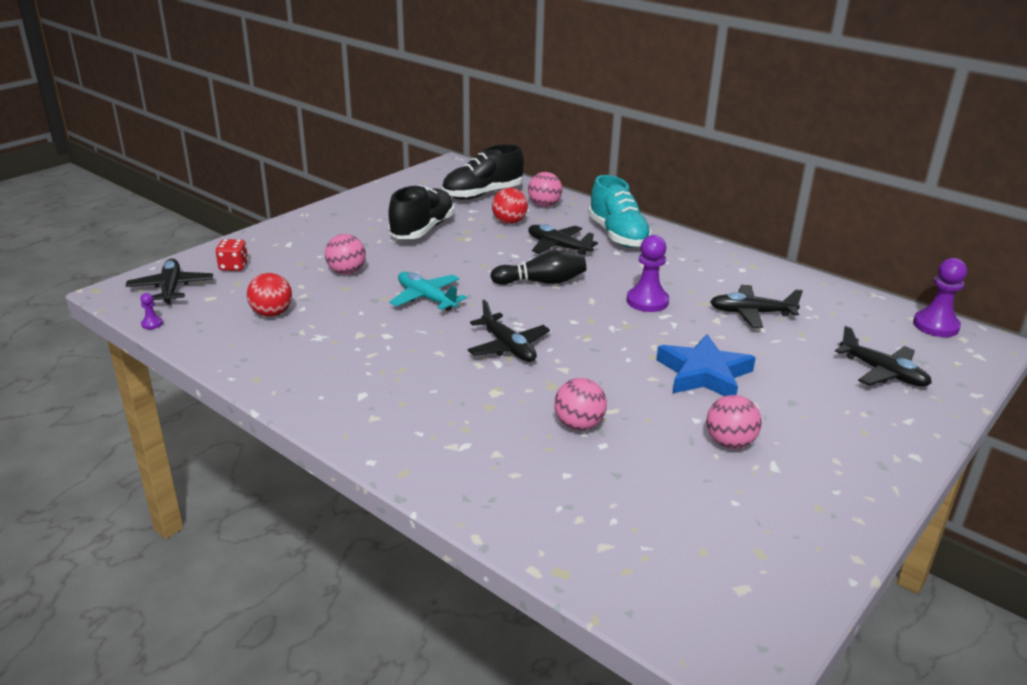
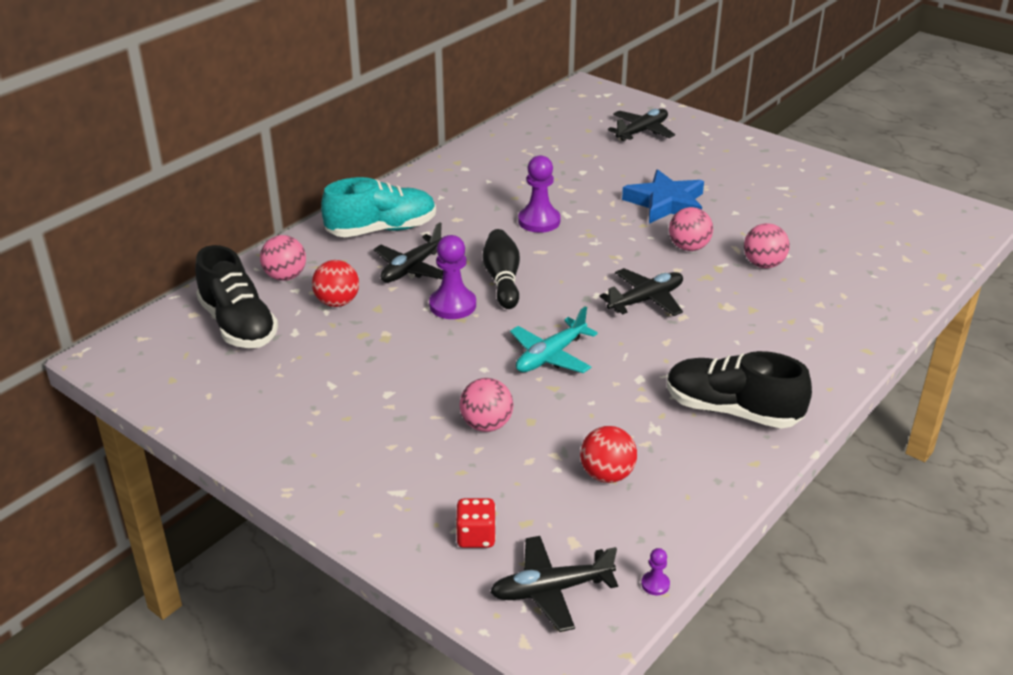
camera: 90 degrees left, 5 degrees up
(422, 230) = (356, 370): black shoe -> black shoe (732, 410)
(729, 443) = (761, 201): pink ball -> pink ball (688, 247)
(751, 313) = (555, 172): black plane -> none
(935, 326) = (563, 101): purple pawn -> purple pawn (452, 305)

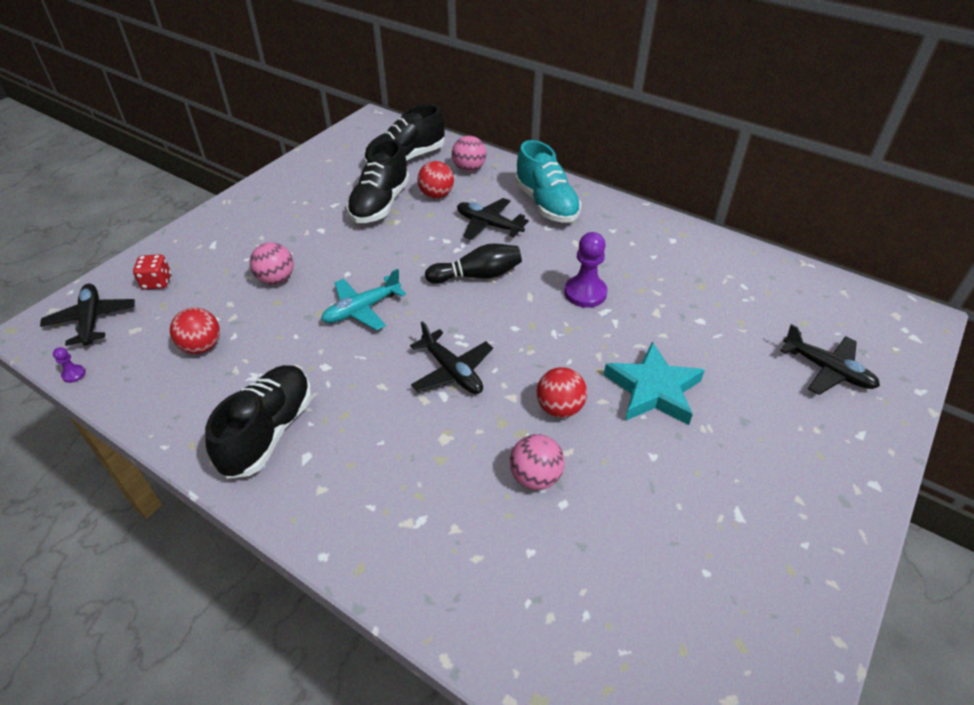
camera: 85 degrees right, 10 degrees up
(343, 346) = (380, 204): none -> black shoe
(452, 305) = (435, 250): purple pawn -> none
(550, 356) = (362, 309): turquoise plane -> turquoise plane turned 75 degrees counterclockwise
(665, 203) = (653, 390): blue star -> turquoise star
(688, 247) = (559, 408): pink ball -> red ball

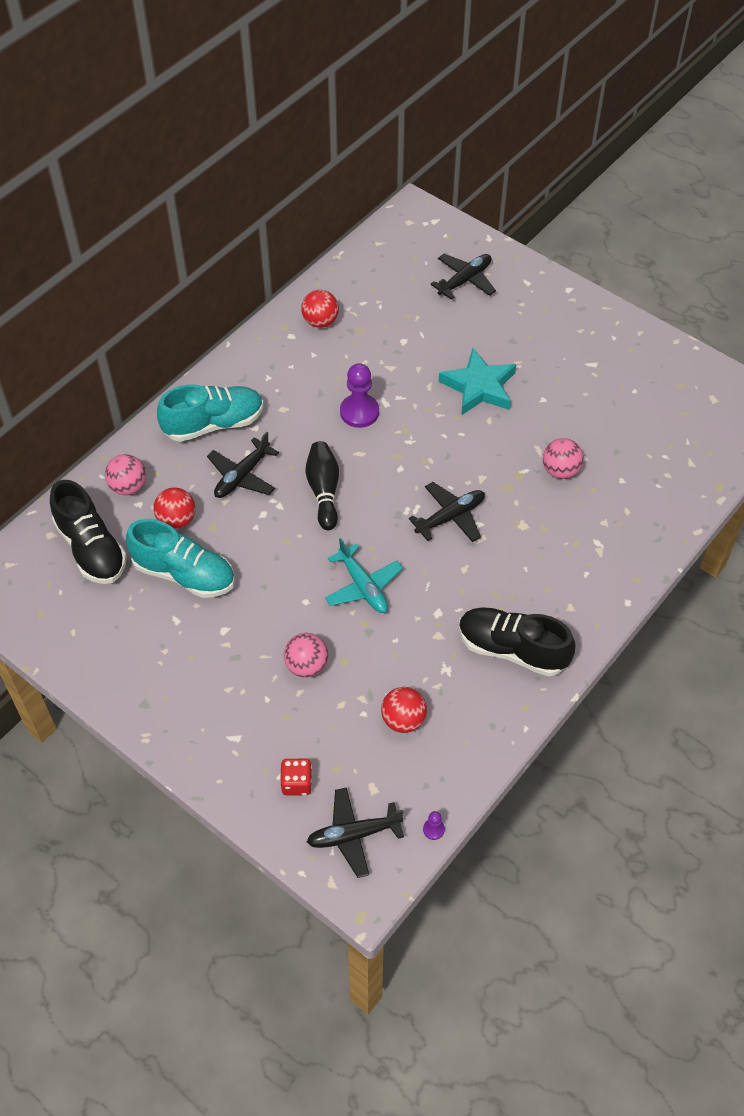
camera: 85 degrees left, 10 degrees up
(380, 204) = (184, 574): black shoe -> turquoise shoe
(559, 408) = (495, 448): red ball -> red ball (320, 321)

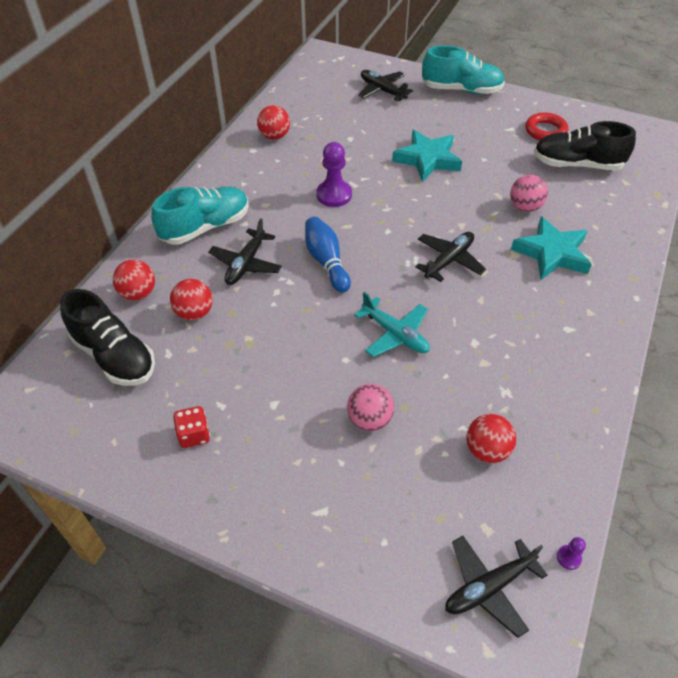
camera: 15 degrees left, 5 degrees down
(128, 487) = (138, 293): pink ball -> red ball
(184, 574) = (216, 360): turquoise shoe -> turquoise shoe (461, 90)
(297, 783) = (405, 544): red dice -> red dice (194, 435)
(324, 491) = (326, 261): black bowling pin -> blue bowling pin
(465, 280) = (382, 90): black plane -> black plane turned 75 degrees counterclockwise
(512, 649) = (558, 360): black shoe -> black shoe (577, 164)
(563, 532) = (552, 253): none -> turquoise star
(632, 375) = (545, 131): none -> red ring

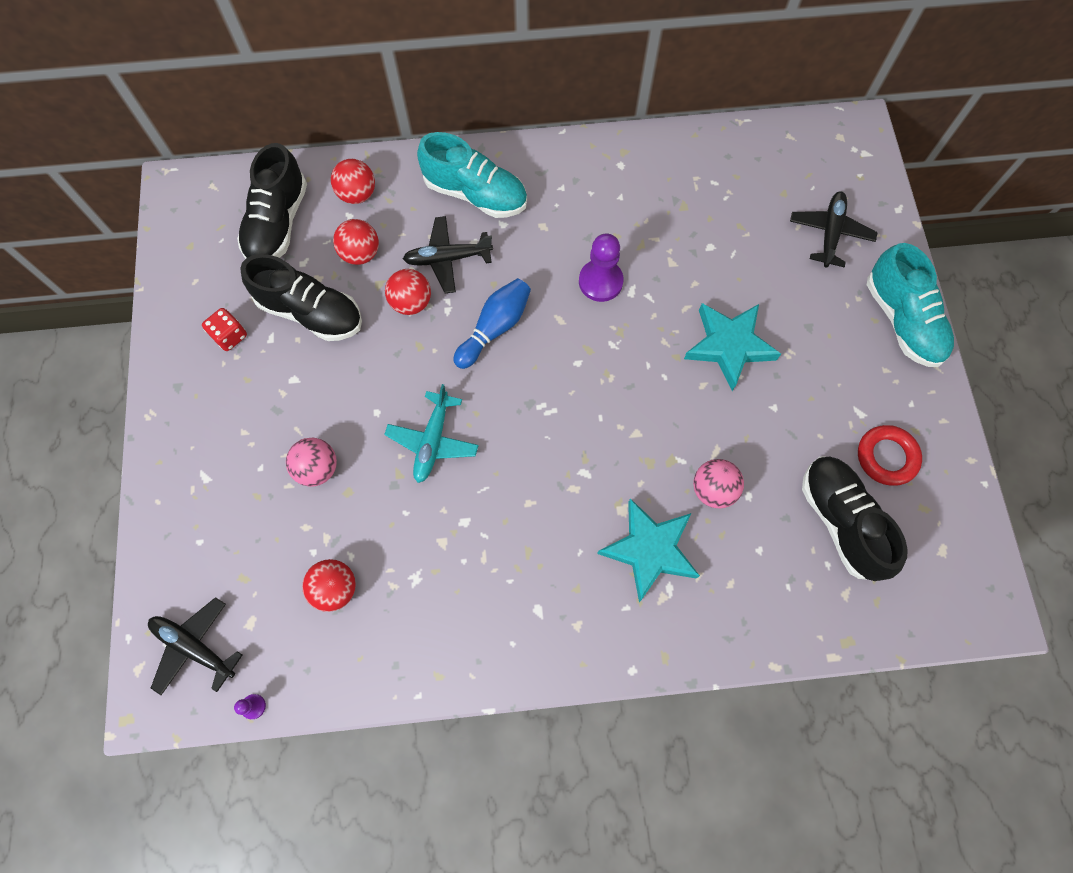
camera: 60 degrees right, 20 degrees up
(220, 367) = (311, 312): none -> black shoe
(274, 136) = (659, 171): red ball -> red ball (411, 302)
(449, 260) = (570, 445): black plane -> none

